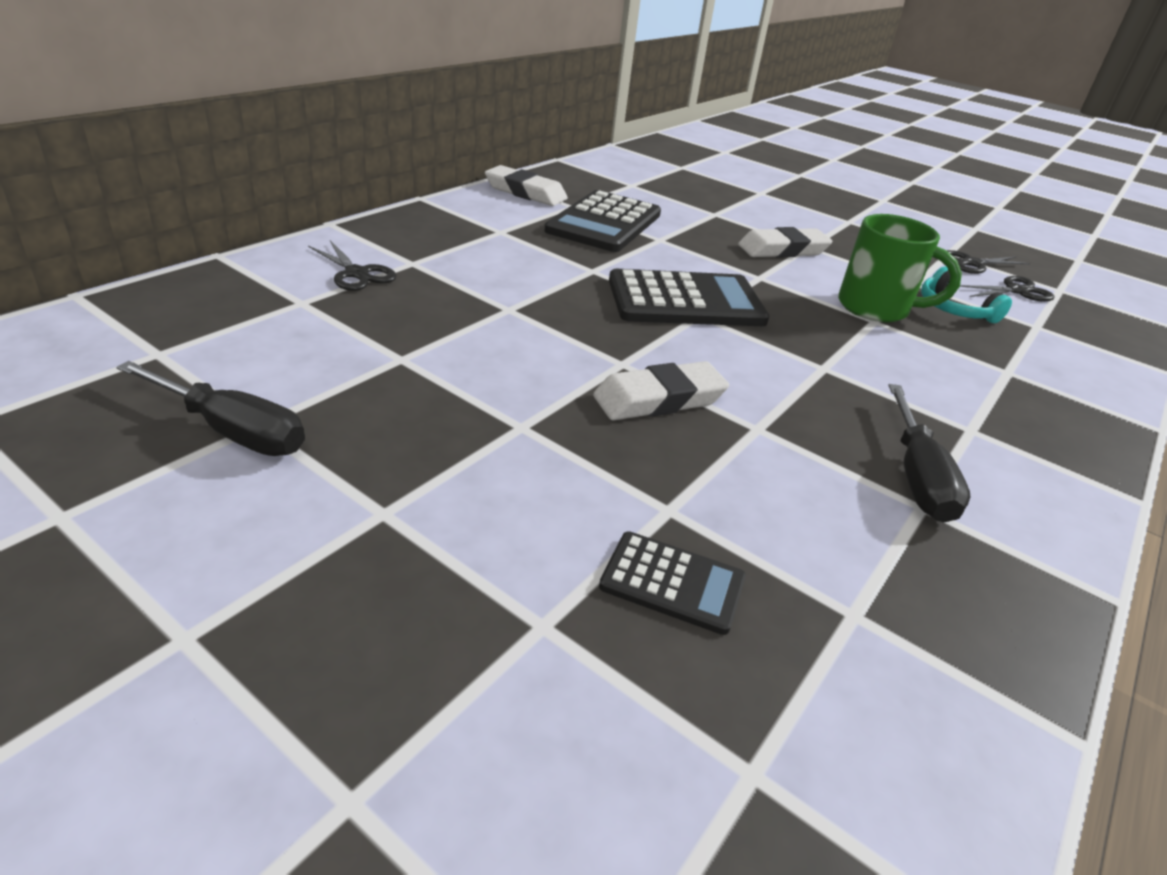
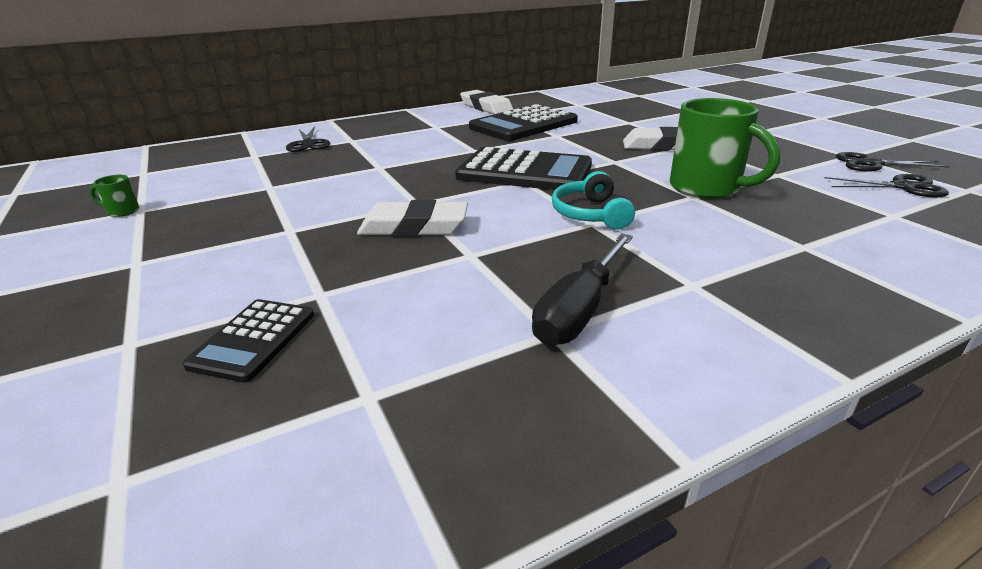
camera: 30 degrees right, 5 degrees down
(231, 431) = (122, 211): black screwdriver -> green mug
(672, 583) = (253, 339): black calculator -> black calculator turned 60 degrees clockwise
(954, 309) = (800, 195): turquoise headphones -> turquoise headphones (590, 214)

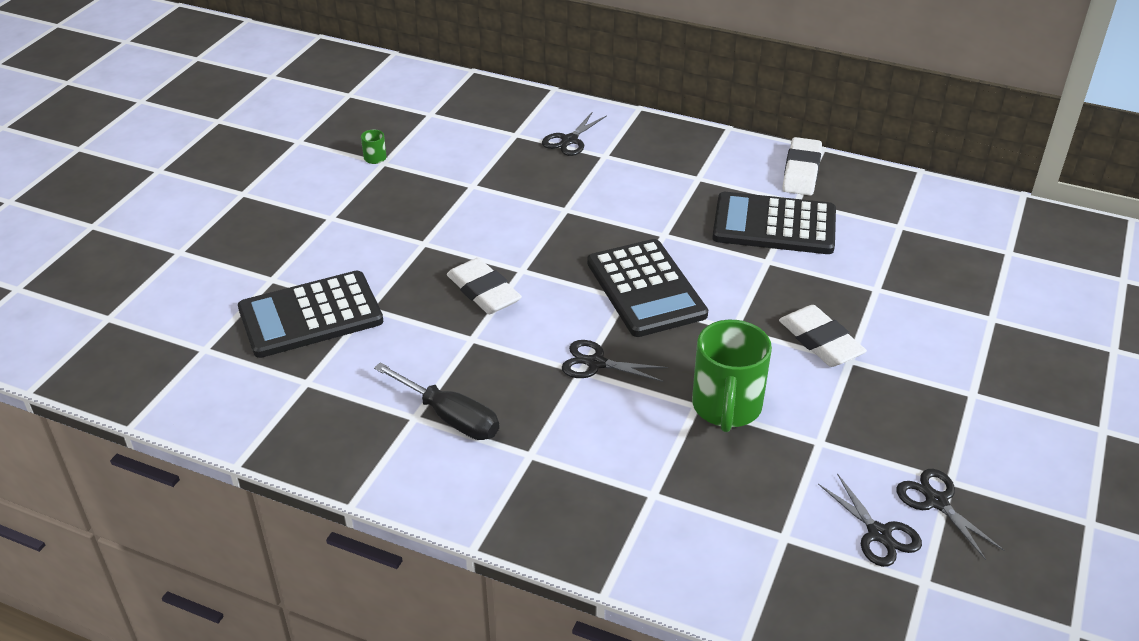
camera: 50 degrees right, 10 degrees up
(253, 339) = (310, 315): black calculator -> black calculator, size x1.85
(579, 310) = (449, 417): black screwdriver -> black screwdriver turned 135 degrees counterclockwise
(590, 214) = (596, 363): turquoise headphones -> black scissors

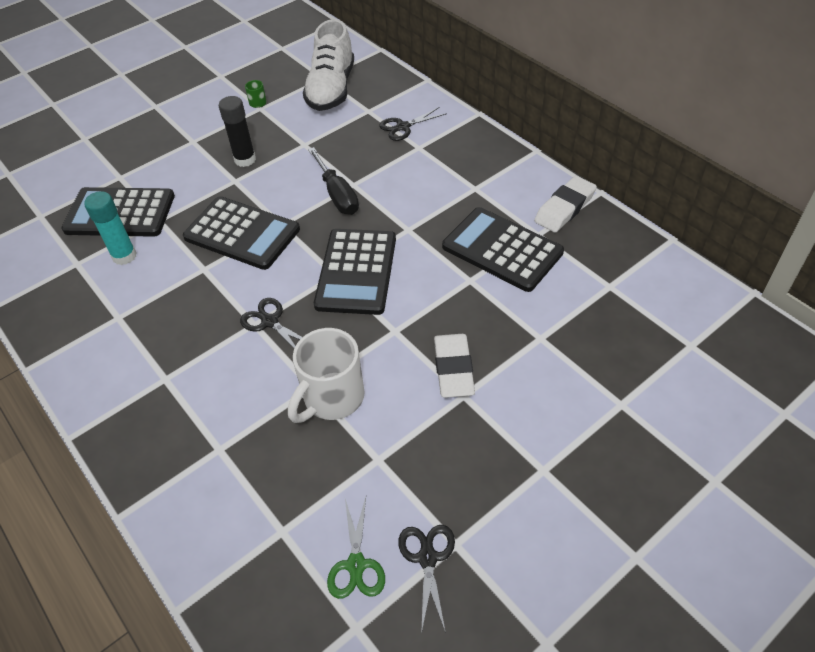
camera: 30 degrees right, 10 degrees up
(361, 356) = (124, 256): none -> turquoise glue stick
(416, 219) = (245, 160): none -> black glue stick
(449, 417) = (139, 326): black screwdriver -> black screwdriver (337, 194)
(452, 123) = (331, 89): none -> white shoe
(483, 291) = (242, 233): white eraser -> black calculator
(726, 407) = (332, 398): green mug -> white mug
(879, 534) = (356, 565): black scissors -> green scissors

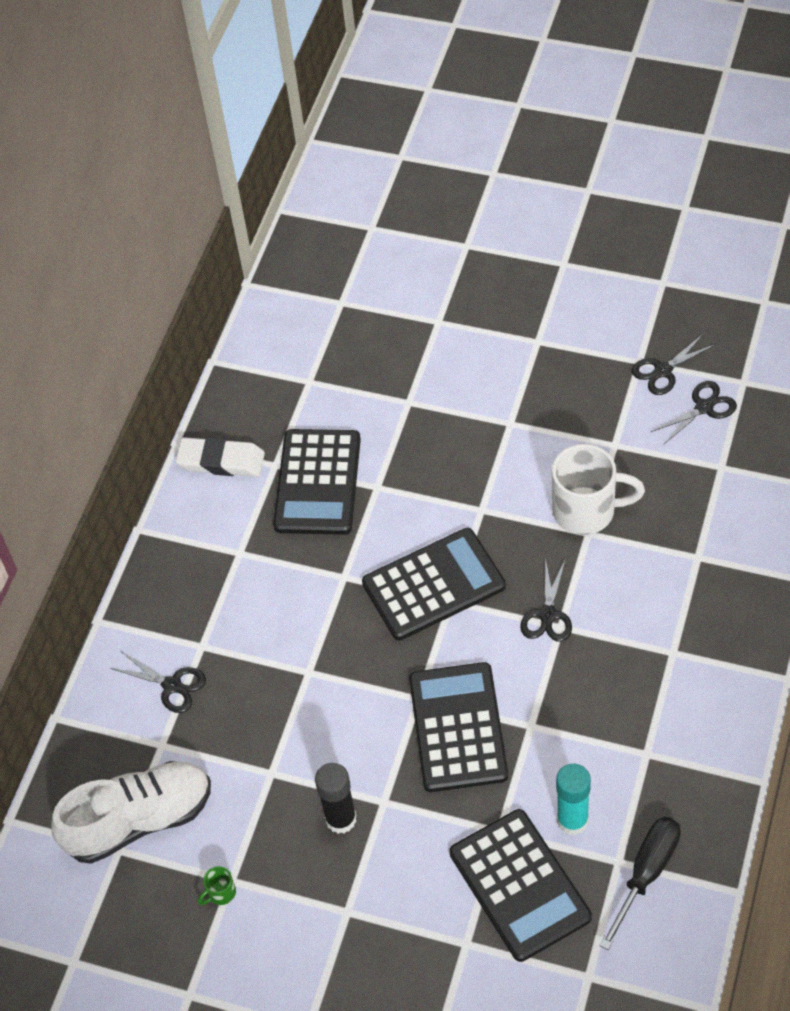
camera: 120 degrees left, 5 degrees up
(337, 194) = (335, 677): black screwdriver -> black screwdriver (646, 874)
(356, 565) = (704, 407): green scissors -> black scissors
(453, 369) = (489, 444): white eraser -> none

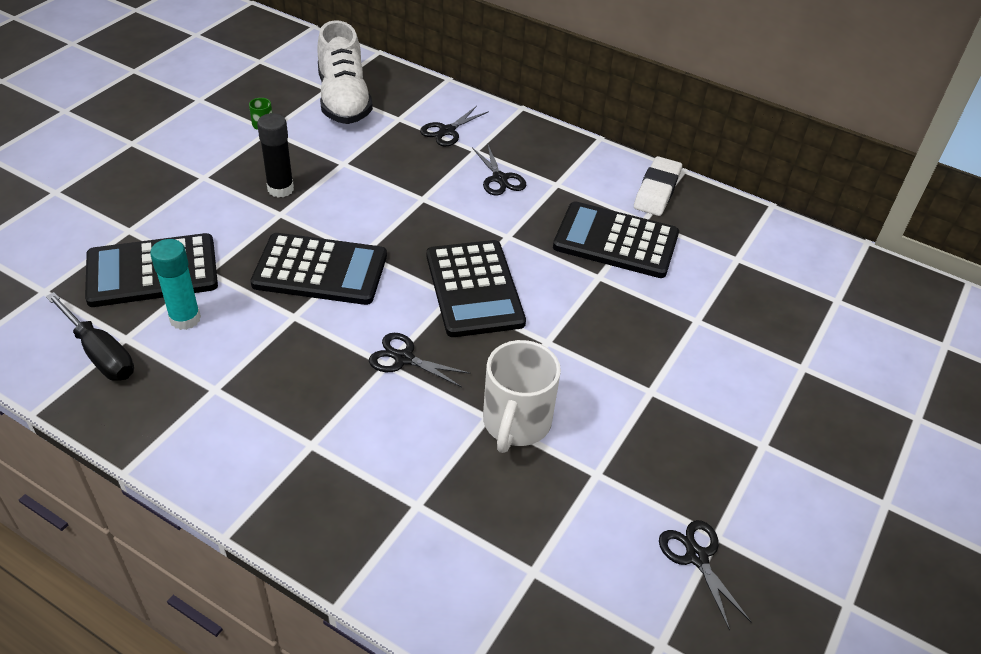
camera: 95 degrees right, 10 degrees down
(704, 407) = (629, 583): black scissors -> black scissors (500, 179)

